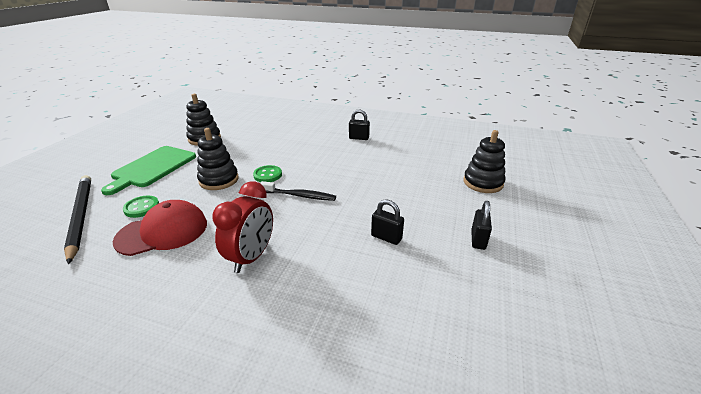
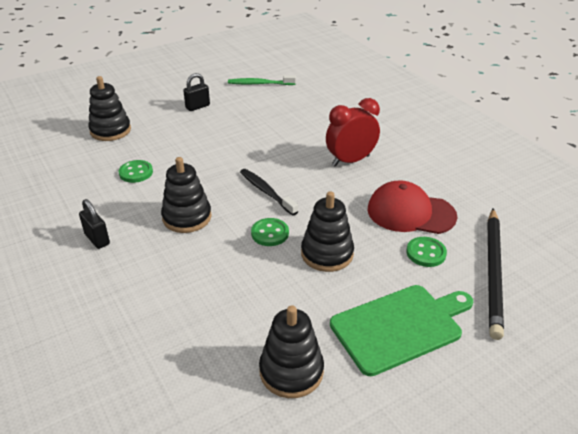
camera: 140 degrees left, 5 degrees up
(330, 162) = (187, 217): none -> black stacking toy
(386, 237) = (248, 132): black padlock -> none
(404, 168) = (136, 172): none -> green button
(491, 323) = (260, 84): none -> green toothbrush

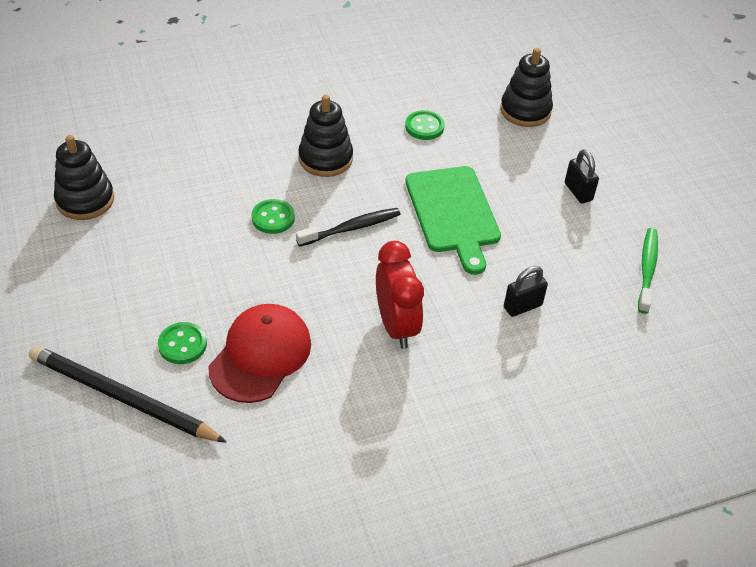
camera: 100 degrees right, 10 degrees up
(97, 239) = (313, 97): black padlock -> black padlock (522, 306)
(327, 254) = (220, 257): black stacking toy -> none
(400, 326) = (92, 286): green cutting board -> green cutting board (453, 213)

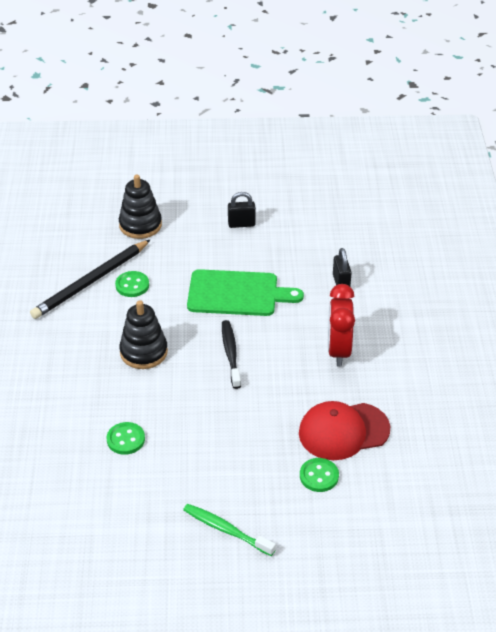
camera: 70 degrees left, 5 degrees down
(85, 200) = (126, 521): black stacking toy -> none
(122, 397) = (361, 520): black pencil -> black pencil (91, 282)
(260, 355) = (343, 431): red cap -> red cap turned 60 degrees counterclockwise
(273, 218) = (201, 398): green button -> green button (125, 439)
(396, 326) = (338, 351): red clock -> red clock turned 90 degrees counterclockwise
(647, 269) = (328, 215): green toothbrush -> green toothbrush (226, 530)

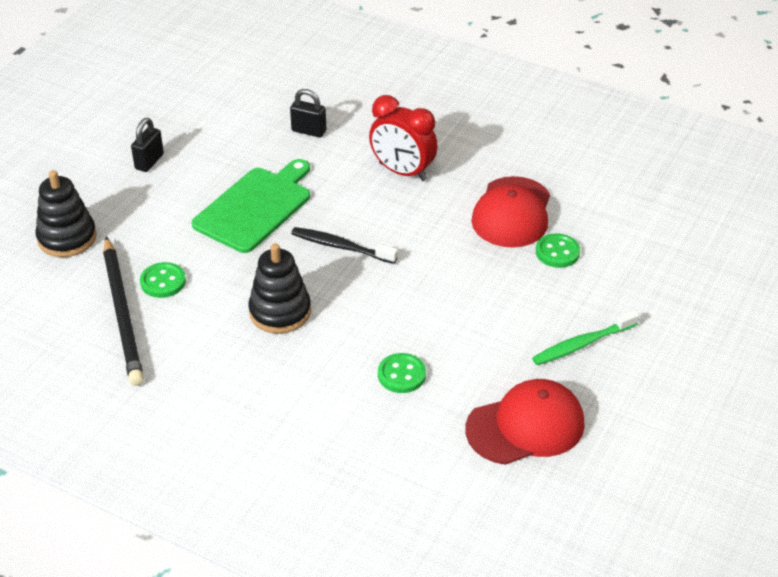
camera: 60 degrees left, 0 degrees up
(119, 528) = (525, 426): none -> red cap

